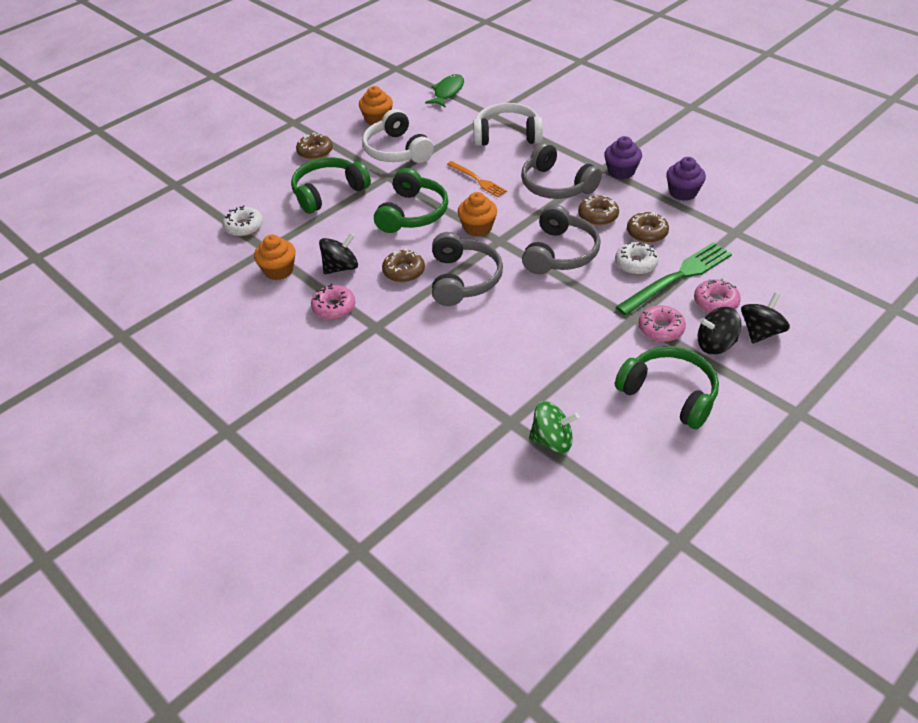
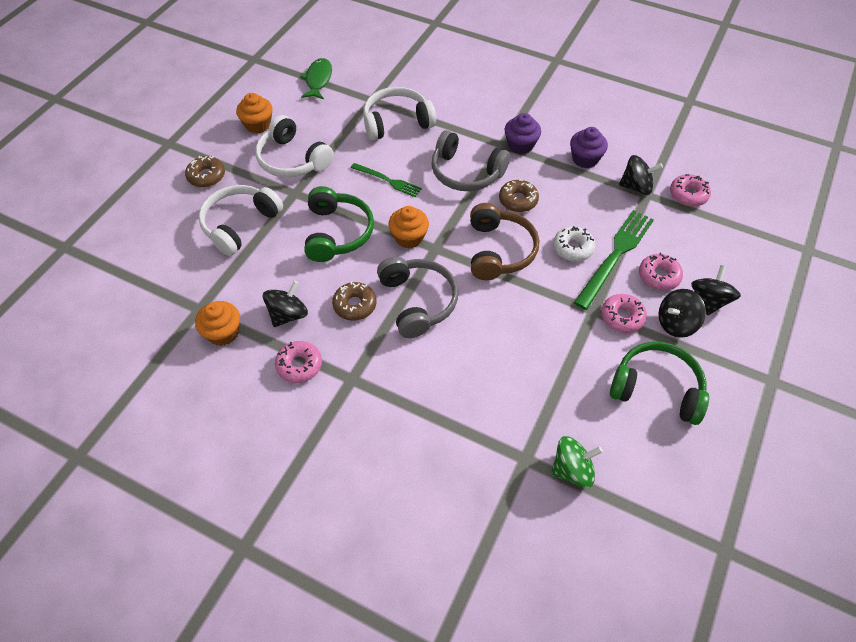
camera: 20 degrees left, 10 degrees up
(244, 227) = (164, 285): white donut -> none
(328, 192) = (240, 224): green headphones -> white headphones
(477, 180) = (388, 180): orange fork -> green fork
(560, 253) = (499, 251): grey headphones -> brown headphones
(647, 232) = (569, 211): brown donut -> none
(726, 224) = (636, 187): none -> black spinning top
(780, 239) = (688, 195): none -> pink donut

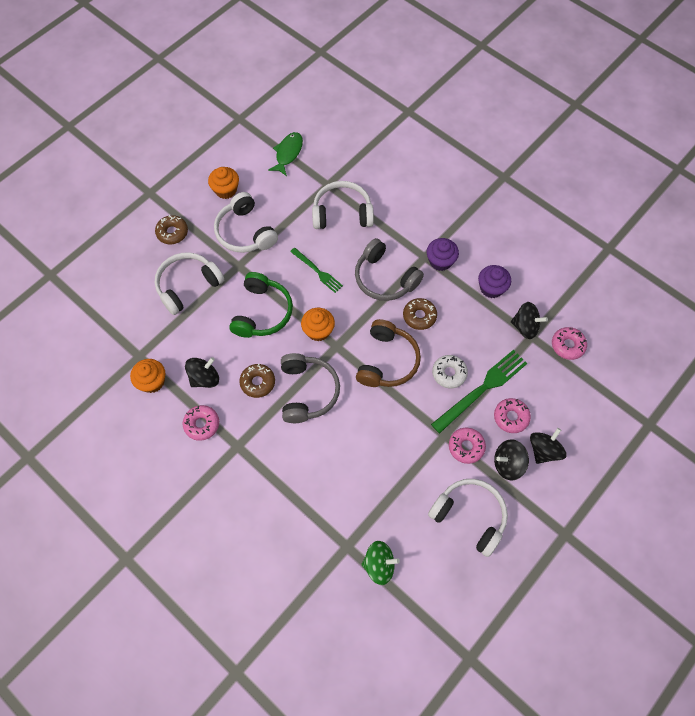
camera: 15 degrees right, 10 degrees up
(656, 388) = (469, 516): green headphones -> white headphones

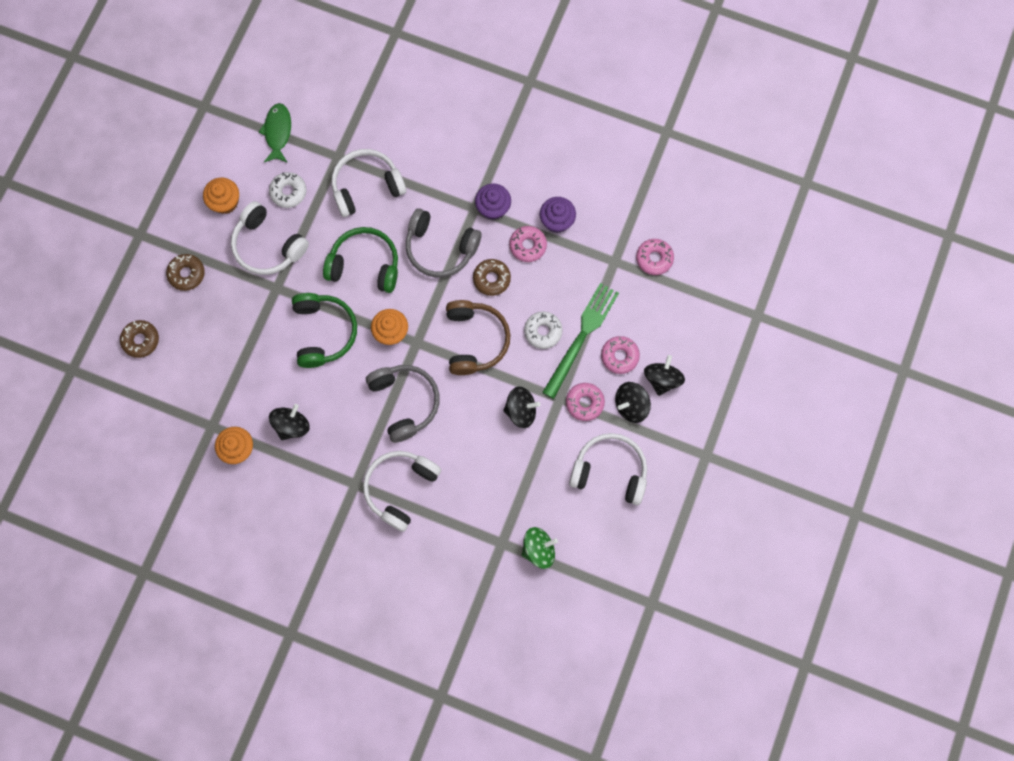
camera: 20 degrees left, 10 degrees up
(188, 286) = (231, 330): white headphones -> white headphones (400, 488)
(202, 424) = (309, 475): pink donut -> pink donut (528, 246)
(257, 382) = (349, 410): brown donut -> brown donut (141, 340)
(278, 198) = (288, 192): none -> white donut
(317, 271) = (365, 265): green fork -> green headphones
(525, 327) = (605, 253): black spinning top -> black spinning top (521, 410)

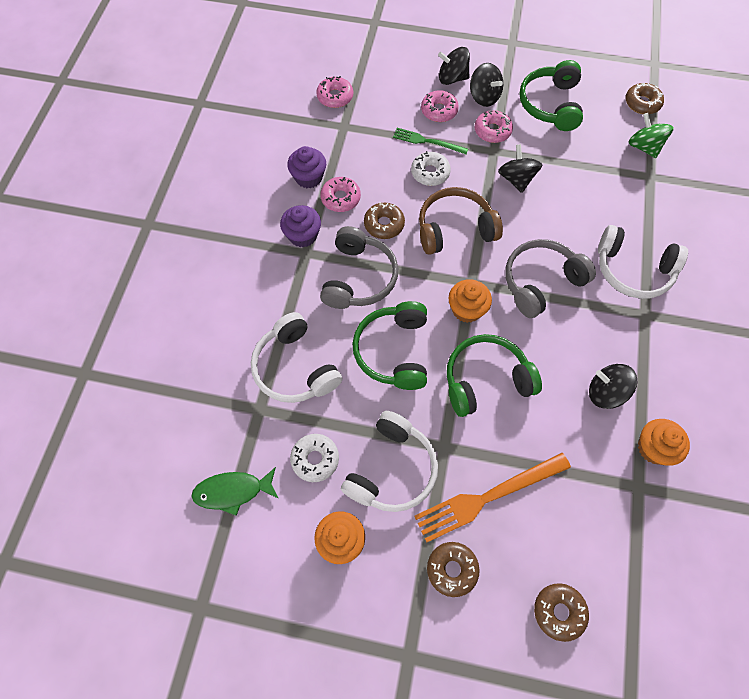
camera: 100 degrees left, 10 degrees down
(231, 311) = (488, 497): none -> orange fork
(581, 337) = (427, 141): green fork -> green fork, size x0.59
(596, 568) = (642, 103): none -> brown donut
(610, 471) = (550, 105): white headphones -> green headphones

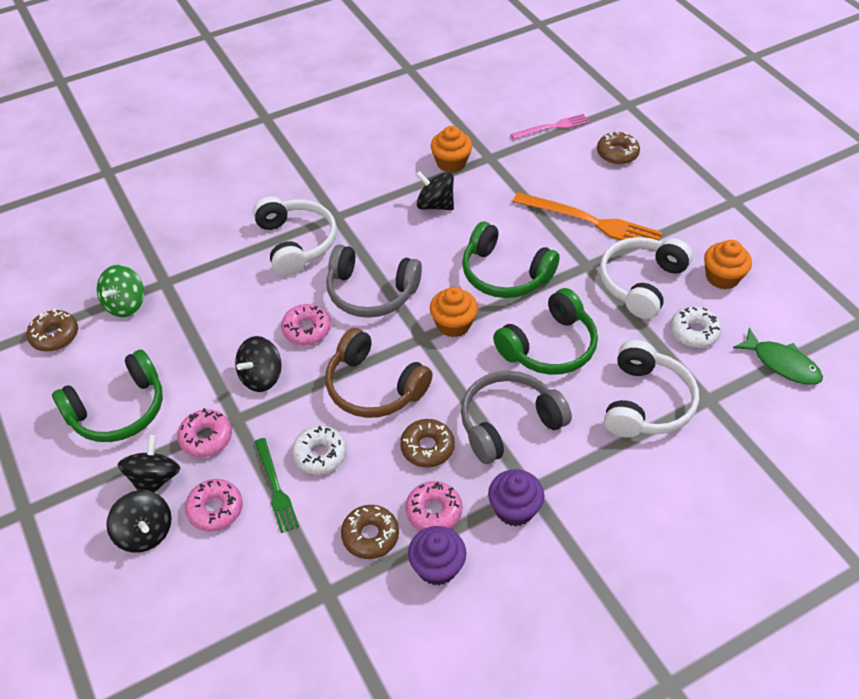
camera: 130 degrees left, 15 degrees down
(335, 97) = (285, 643): pink donut -> pink donut (306, 329)
(392, 469) = (641, 283): white headphones -> white headphones turned 45 degrees counterclockwise
(452, 569) = (660, 212): brown donut -> brown donut (370, 536)
(605, 392) = (435, 205): black spinning top -> black spinning top turned 135 degrees clockwise
(644, 586) = (552, 127): none -> pink fork

